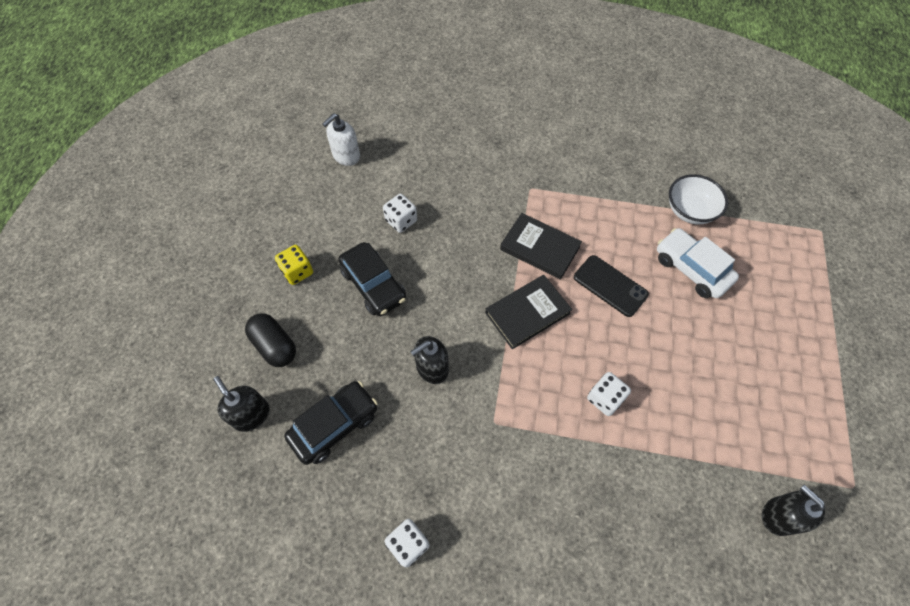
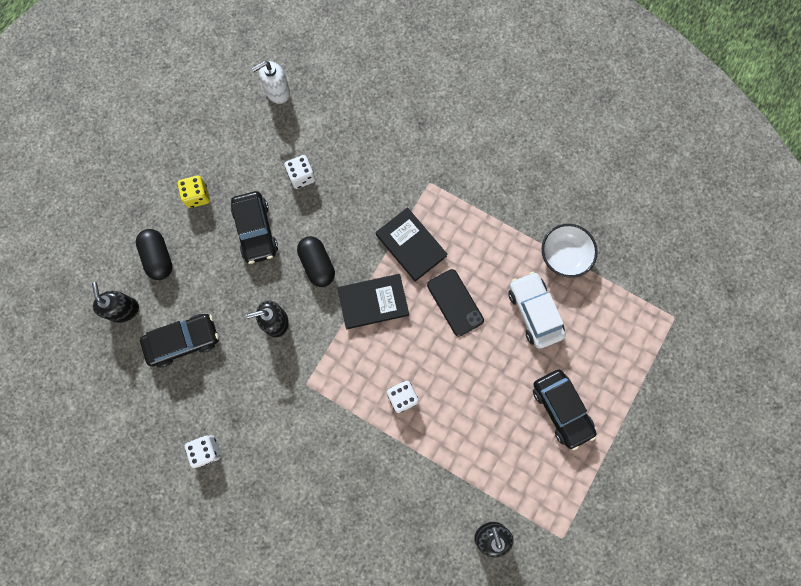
camera: 20 degrees right, 15 degrees up
(452, 296) = (317, 264): none -> black capsule
(771, 351) = (561, 409): none -> black car

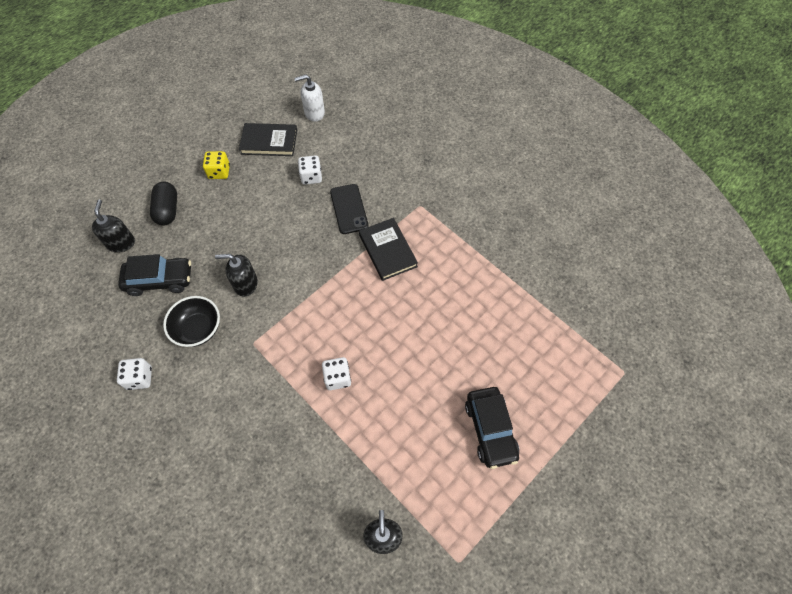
camera: 15 degrees right, 15 degrees down
(245, 384) = (198, 329): none -> black bowl
(256, 231) = (257, 208): black car -> none
(317, 264) = (299, 247): black capsule -> none
(373, 302) = (338, 288): black book -> black book (269, 142)
(455, 302) = (413, 307): black phone -> black phone (349, 209)
(534, 312) = (486, 333): white car -> none
(564, 256) = (527, 292): white bowl -> none

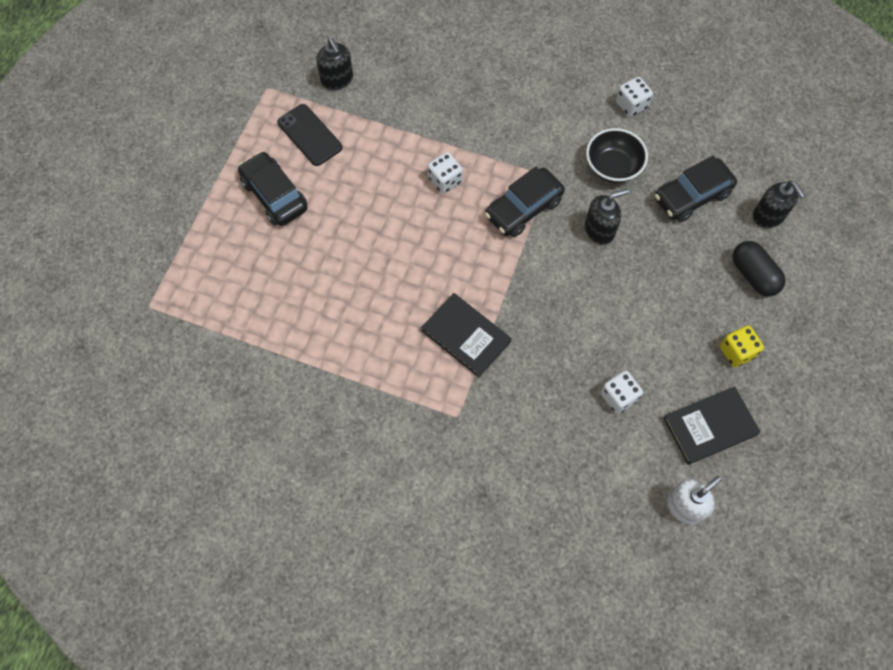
camera: 155 degrees right, 5 degrees up
(290, 325) = (523, 208): none -> black car
(349, 209) = (543, 371): black phone -> black phone (310, 135)

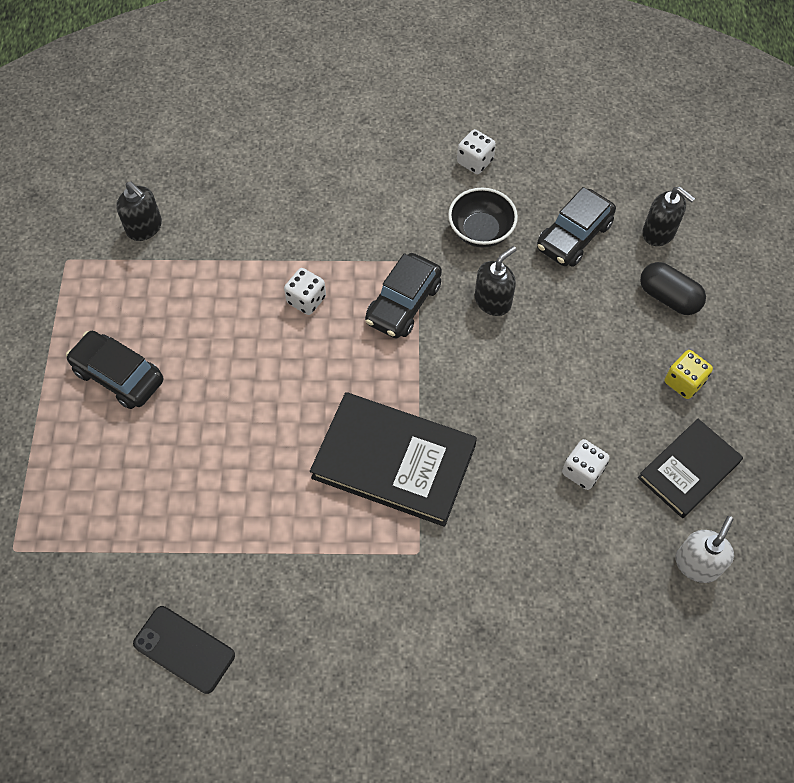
camera: 20 degrees left, 5 degrees down
(310, 135) = (135, 297): black phone -> black phone (184, 649)
(466, 336) = (394, 461): black book -> black book, size x1.60

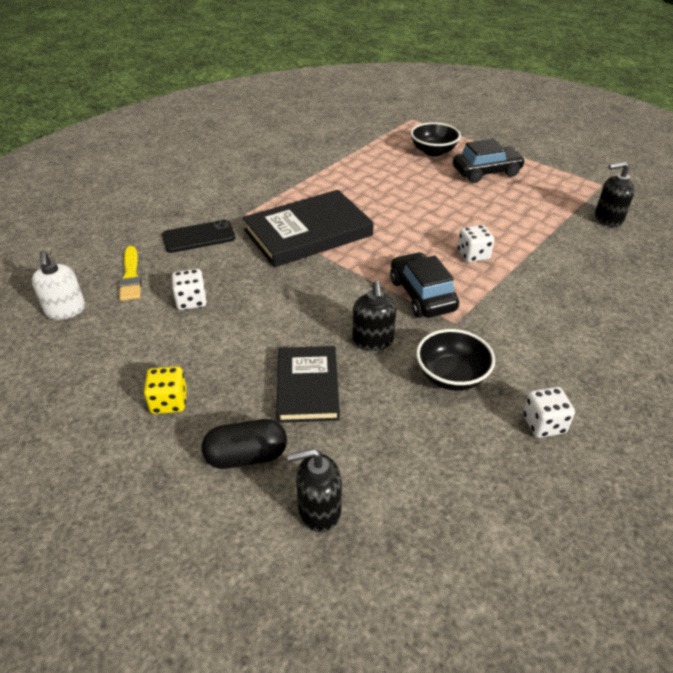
camera: 130 degrees right, 20 degrees down
(103, 461) = (433, 151): none -> black bowl
(184, 649) = (301, 138): black phone -> black phone (199, 237)
(574, 236) = (383, 436): black car -> none
(607, 559) = (131, 276): none -> yellow brush
(688, 470) = (114, 351): black book -> black book (307, 387)

